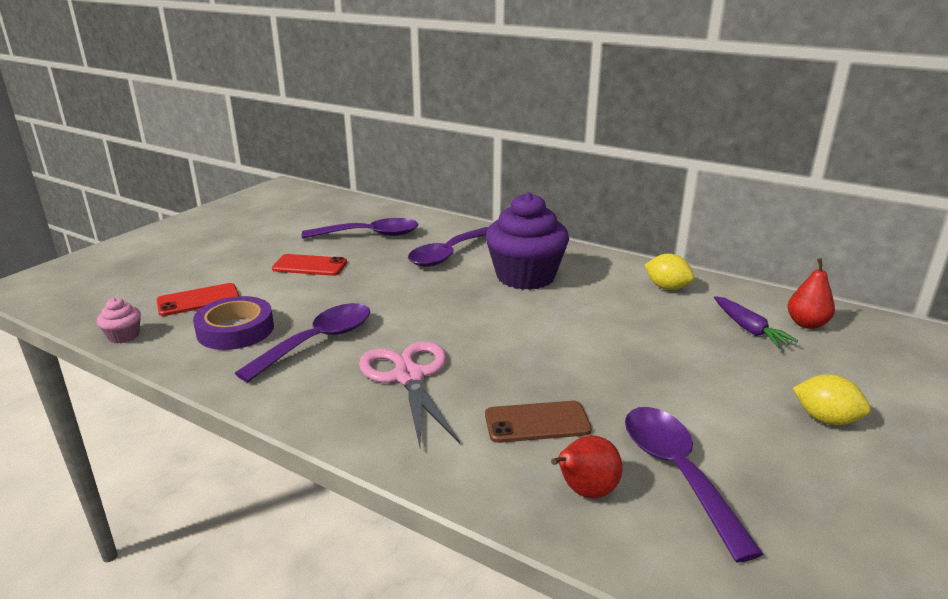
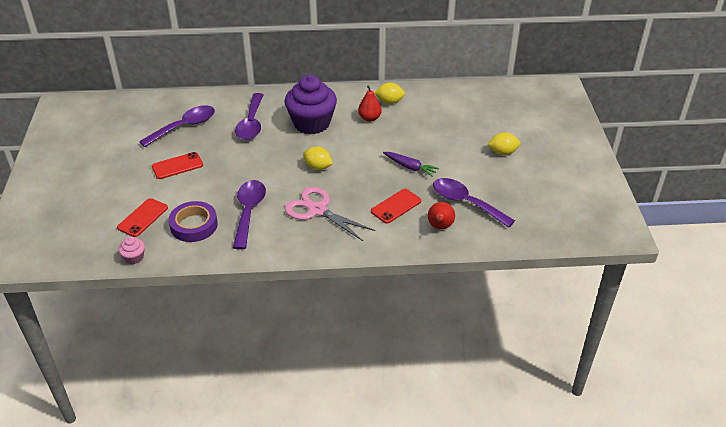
camera: 35 degrees left, 15 degrees up
(475, 325) = (318, 167): none -> yellow lemon
(537, 422) = (396, 206): brown phone -> red phone
(748, 329) = (444, 114): purple carrot -> purple carrot (410, 167)
(806, 324) = (467, 101): red pear -> red pear (369, 118)

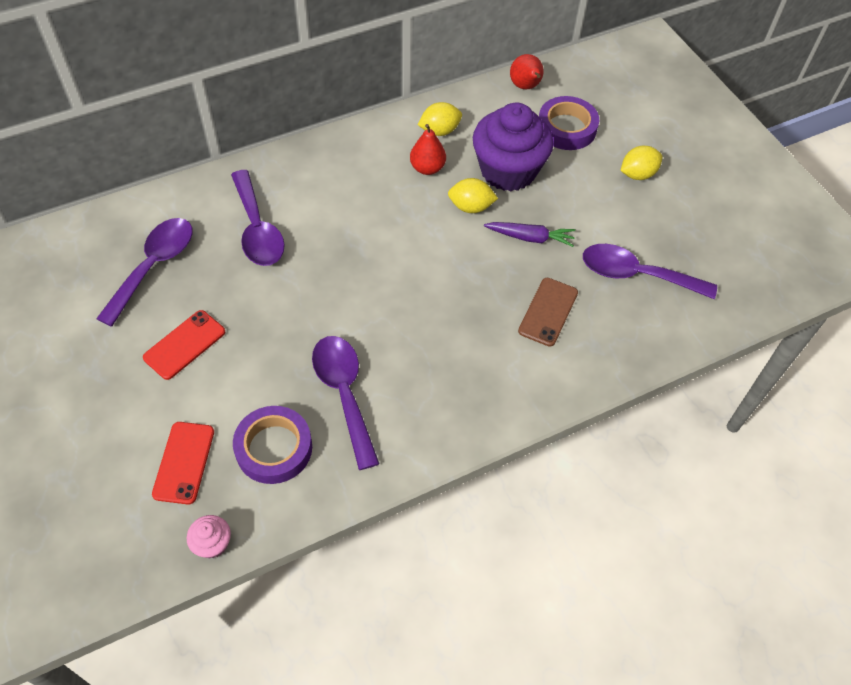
camera: 25 degrees left, 15 degrees up
(311, 123) = (348, 201): purple cupcake -> purple cupcake (508, 170)
(317, 210) = (443, 356): pink scissors -> none
(318, 167) = (401, 278): yellow lemon -> yellow lemon (471, 207)
(396, 206) = (548, 312): red phone -> brown phone
(440, 227) = (625, 327): red pear -> red pear (525, 87)
(471, 118) = (566, 128): none -> purple tape

